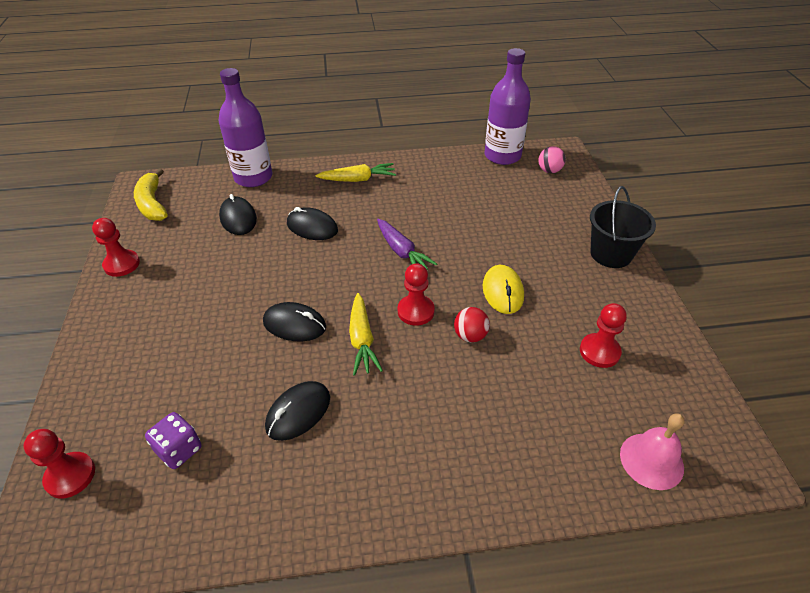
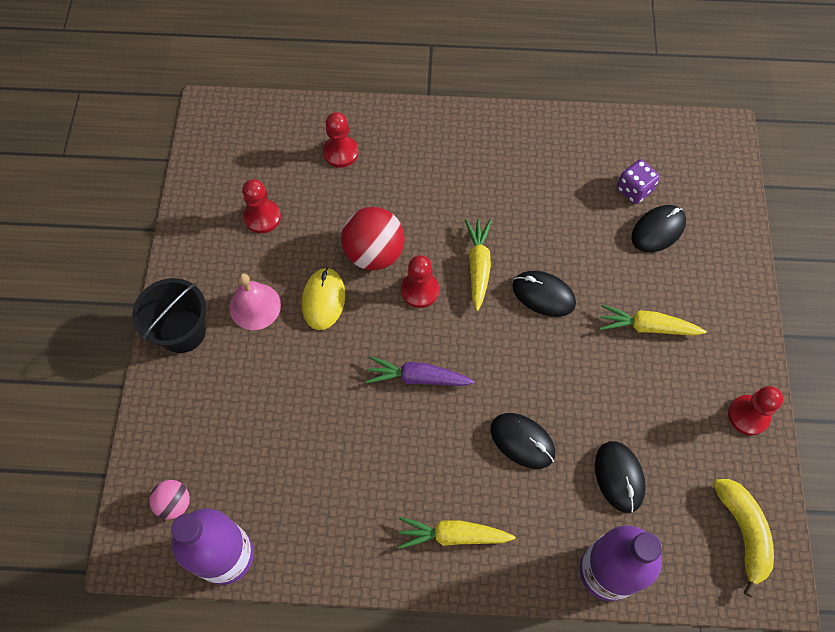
camera: 170 degrees left, 20 degrees up
(70, 476) = (714, 183): red pawn -> red pawn (340, 152)
(195, 313) = (647, 327): none -> yellow carrot
(298, 412) = (539, 205): black mouse -> black mouse (658, 230)
(402, 252) = (418, 377): purple carrot -> purple carrot turned 60 degrees counterclockwise
(470, 336) = (374, 253): red ball -> red ball, size x1.83
(651, 460) = (274, 125): pink bell -> pink bell (255, 306)

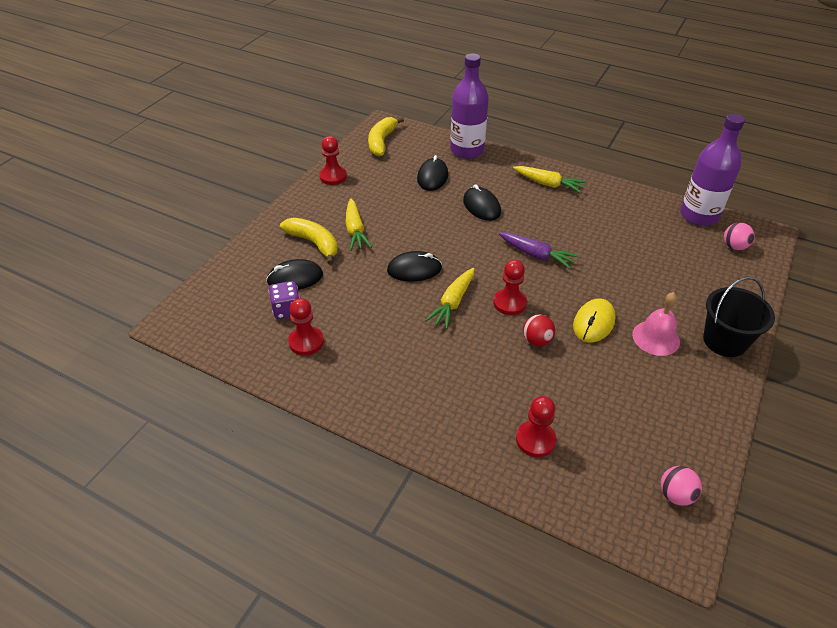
camera: 155 degrees left, 20 degrees down
(217, 151) = (675, 495): none -> pink ball
(262, 217) = (635, 406): red pawn -> red pawn (306, 342)
(374, 253) = (537, 340): red ball -> red ball, size x0.55
(543, 295) = (414, 269): black mouse -> black mouse turned 60 degrees counterclockwise
(647, 327) = (355, 230): yellow carrot -> yellow carrot turned 45 degrees clockwise
(677, 286) = (314, 243): none -> yellow banana

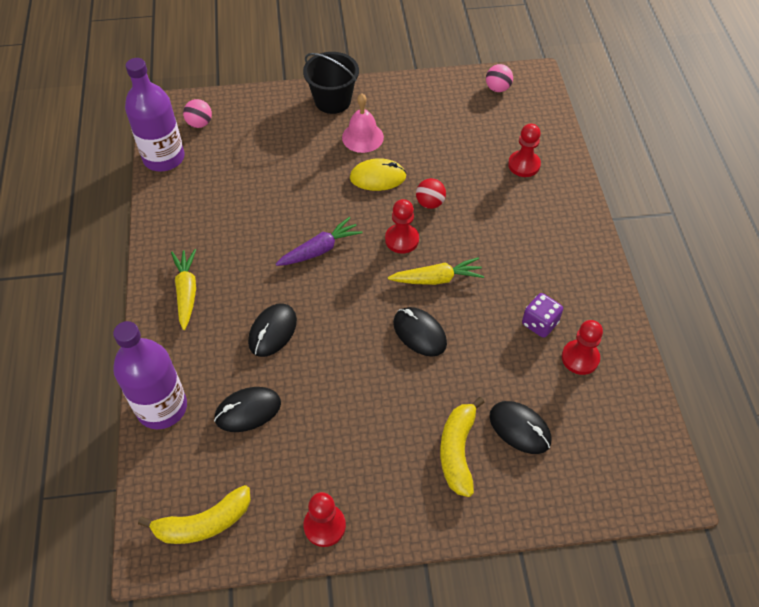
camera: 125 degrees left, 10 degrees up
(287, 309) = (562, 403): purple dice -> purple dice (539, 323)
(355, 230) = (405, 425): yellow carrot -> none
(536, 255) = (319, 250): purple carrot -> purple carrot turned 60 degrees clockwise

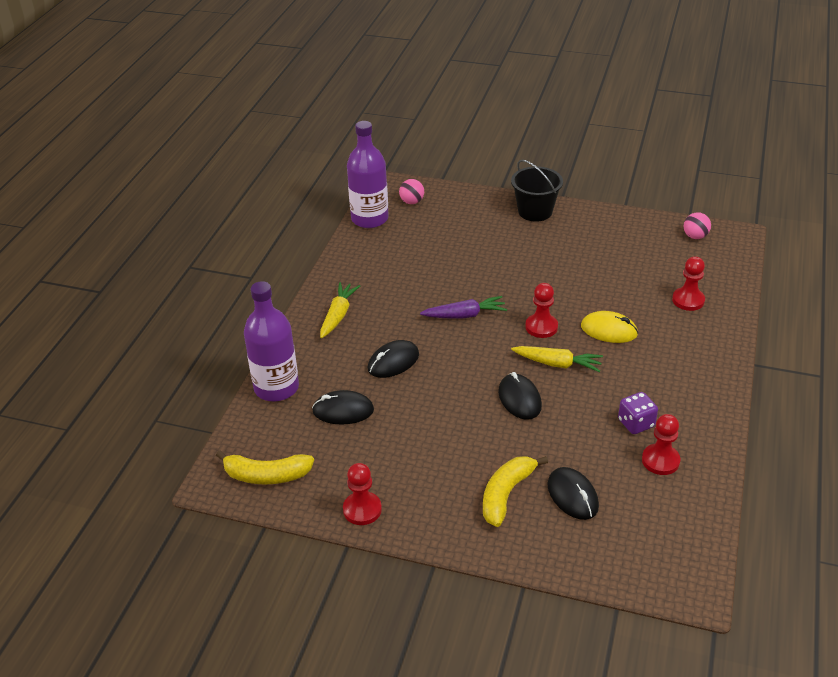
camera: 25 degrees right, 15 degrees down
(362, 137) = (547, 244): pink bell -> none
(378, 177) = (545, 276): yellow mouse -> yellow mouse (609, 330)
(430, 203) = (582, 307): red ball -> none

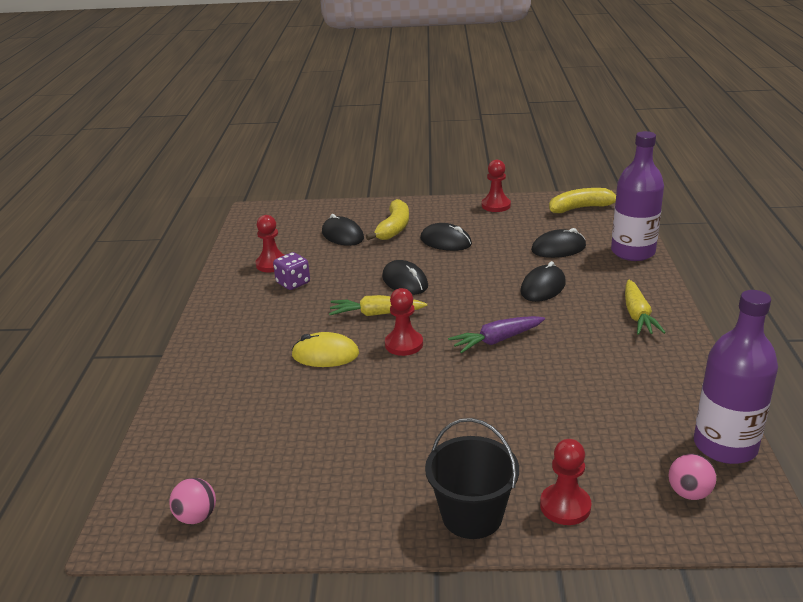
camera: 165 degrees right, 10 degrees down
(454, 452) = (445, 241): none -> black mouse
(688, 300) = (225, 407): red pawn -> red pawn (565, 506)

